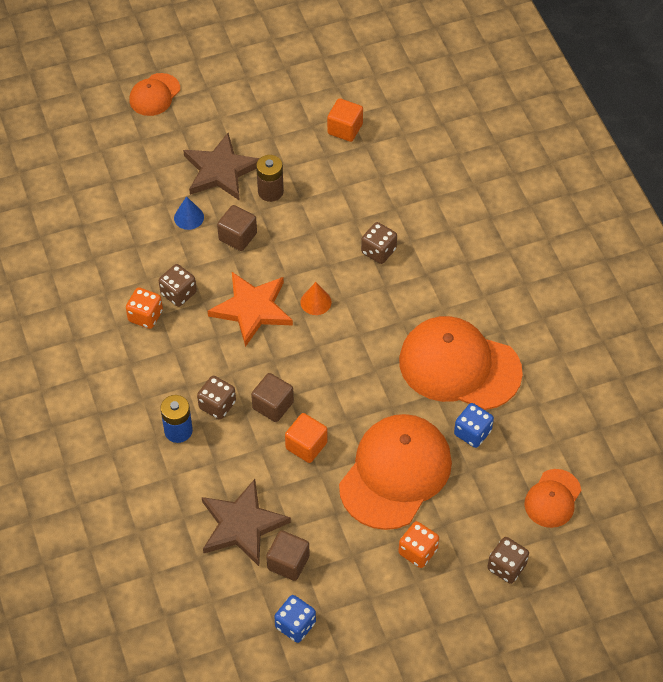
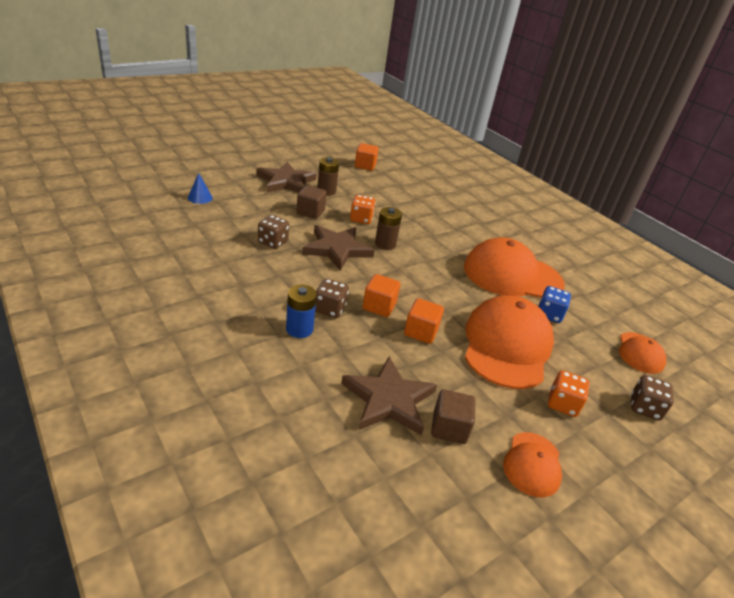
camera: 20 degrees left, 20 degrees down
(145, 316) = (248, 255): orange dice -> orange dice (361, 219)
(154, 95) = (227, 150): orange cap -> orange cap (532, 464)
(189, 217) = (269, 203): blue cone -> blue cone (200, 197)
(252, 309) = (337, 249): orange star -> brown star
(273, 405) = (379, 306): brown cube -> orange cube
(295, 625) = (486, 490): blue dice -> none
(315, 302) = (385, 244): orange cone -> brown battery
(378, 251) = (417, 218): brown dice -> none

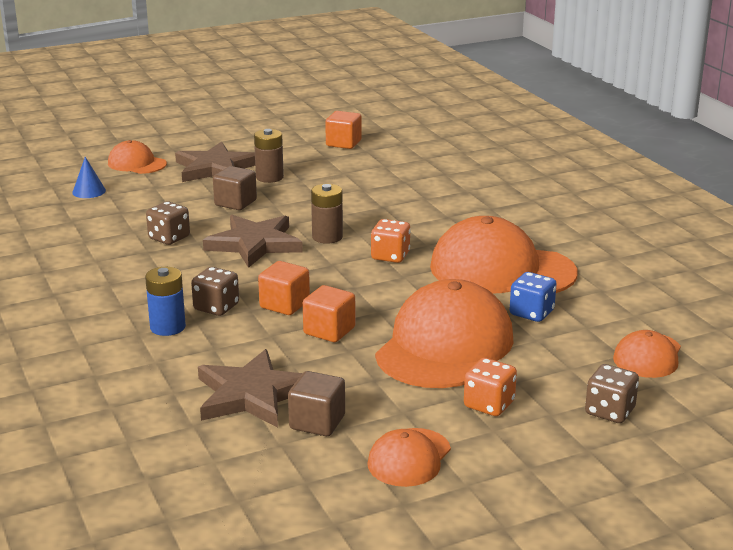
camera: 15 degrees right, 10 degrees down
(228, 175) = (137, 163): none -> orange cap
(361, 219) = (306, 209): orange dice -> orange dice (390, 256)

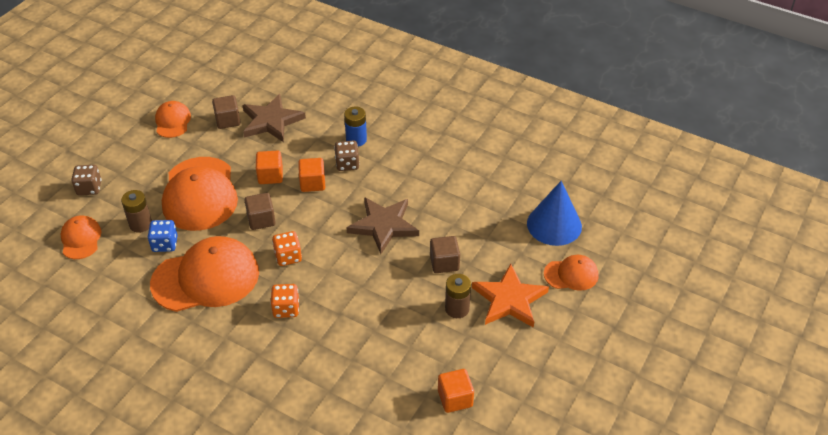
camera: 145 degrees right, 20 degrees up
(89, 191) = (554, 225): blue cone -> blue cone, size x2.09
(169, 238) = (441, 205): brown dice -> none
(215, 168) = (509, 299): brown star -> orange star
(327, 237) = (345, 256): brown battery -> brown battery (140, 224)
(388, 294) = (261, 220): none -> brown cube
(489, 404) = (153, 165): orange dice -> orange dice (286, 309)

